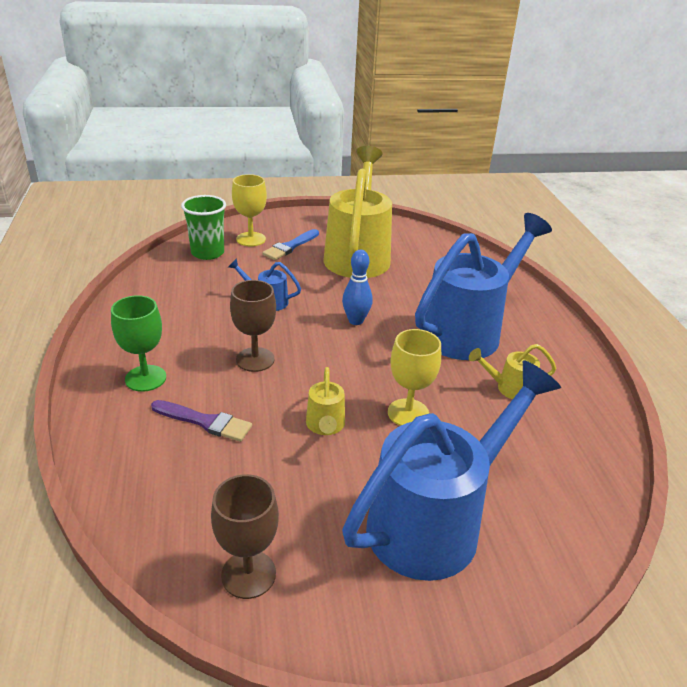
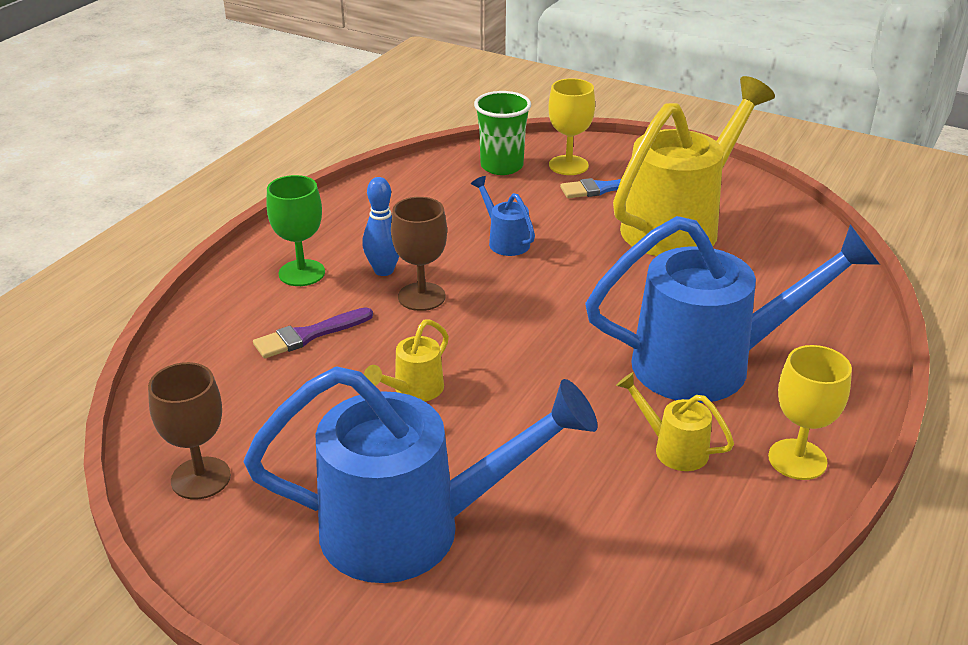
camera: 40 degrees right, 0 degrees up
(205, 422) = (308, 335): purple brush -> purple brush turned 90 degrees clockwise
(356, 321) = (580, 299): blue bowling pin -> blue bowling pin (384, 270)
(408, 413) = (515, 418): yellow goblet -> yellow goblet (797, 459)

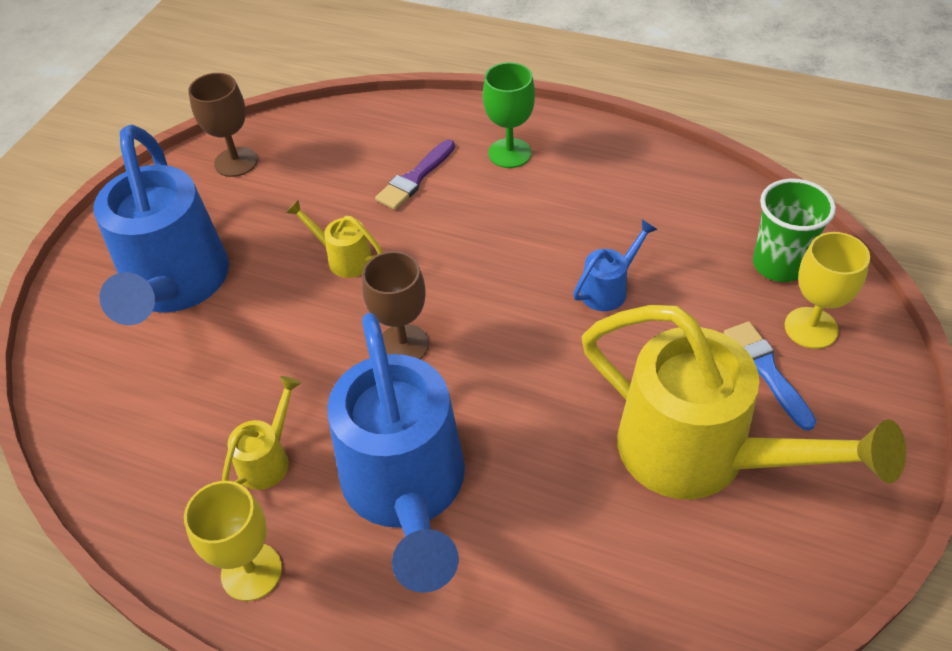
camera: 85 degrees right, 15 degrees up
(308, 335) = (415, 178): purple brush -> purple brush turned 105 degrees counterclockwise
(384, 270) = (527, 205): blue bowling pin -> none
(421, 297) = (488, 240): brown goblet -> brown goblet (403, 345)

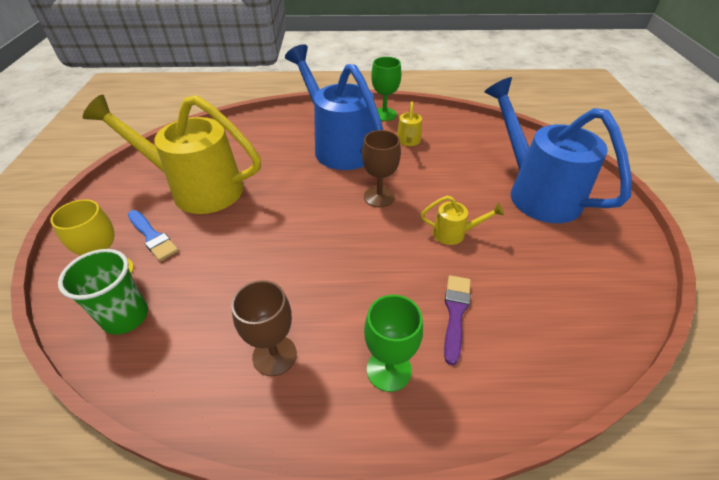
camera: 155 degrees right, 5 degrees down
(236, 162) = (609, 284): brown goblet -> brown goblet (274, 355)
(251, 572) = (384, 114): yellow goblet -> green goblet
(608, 289) = (262, 261): blue watering can -> none

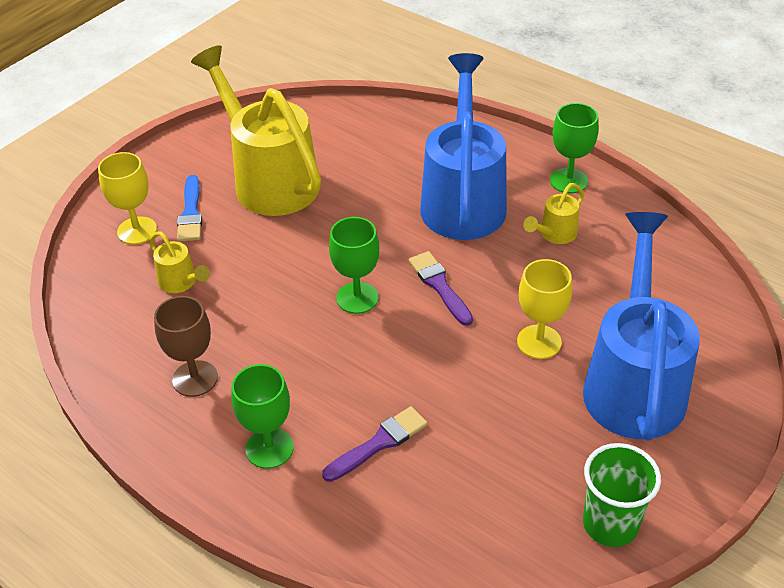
camera: 40 degrees right, 0 degrees up
(126, 317) = (117, 278): green cup -> green cup (610, 524)
(337, 229) = (357, 298): none -> green goblet
(379, 197) = (439, 286): brown goblet -> purple brush
(454, 233) = (472, 371): yellow watering can -> yellow watering can (181, 282)
(468, 197) = (539, 342): none -> yellow goblet

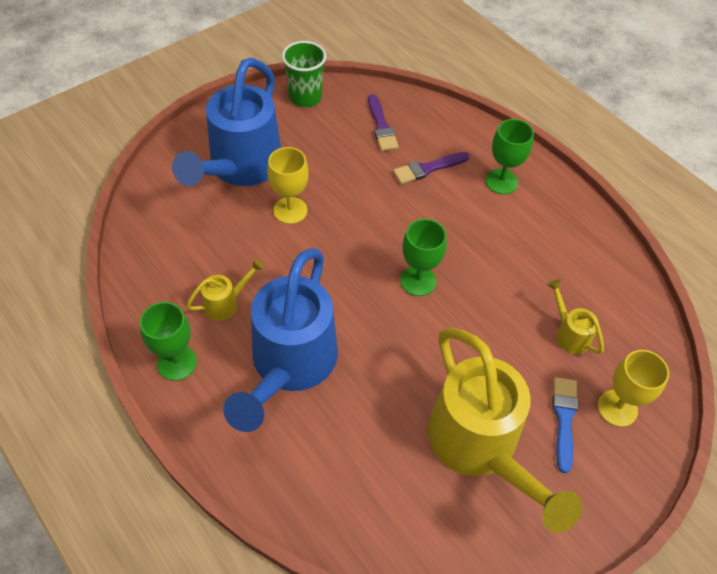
camera: 170 degrees left, 10 degrees up
(195, 378) = (554, 242): brown goblet -> none
(439, 286) = (347, 276): purple brush -> purple brush (381, 126)

